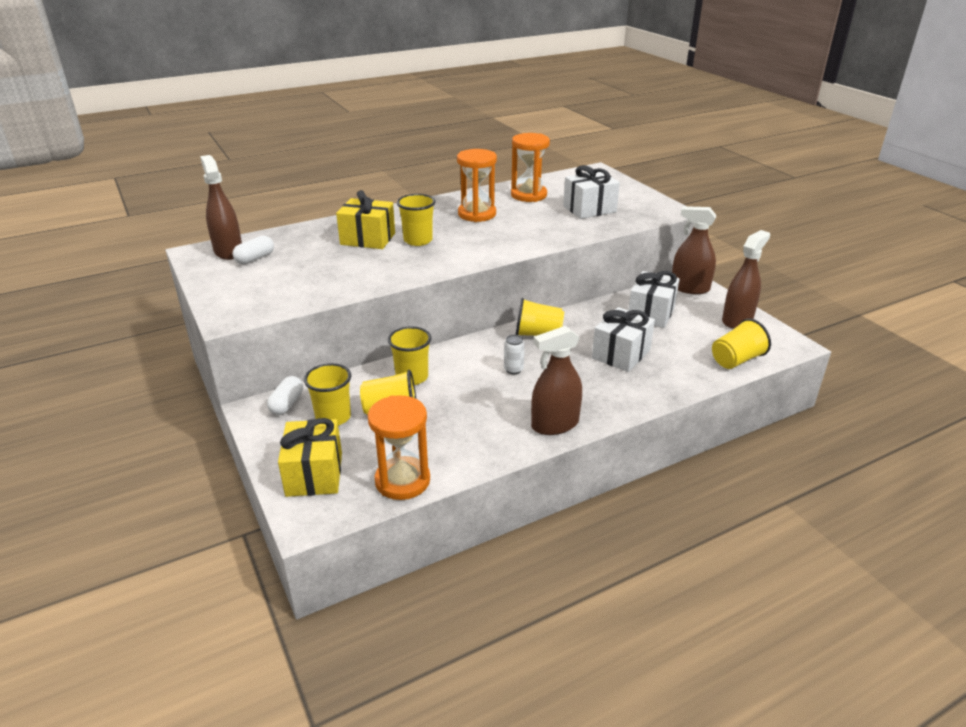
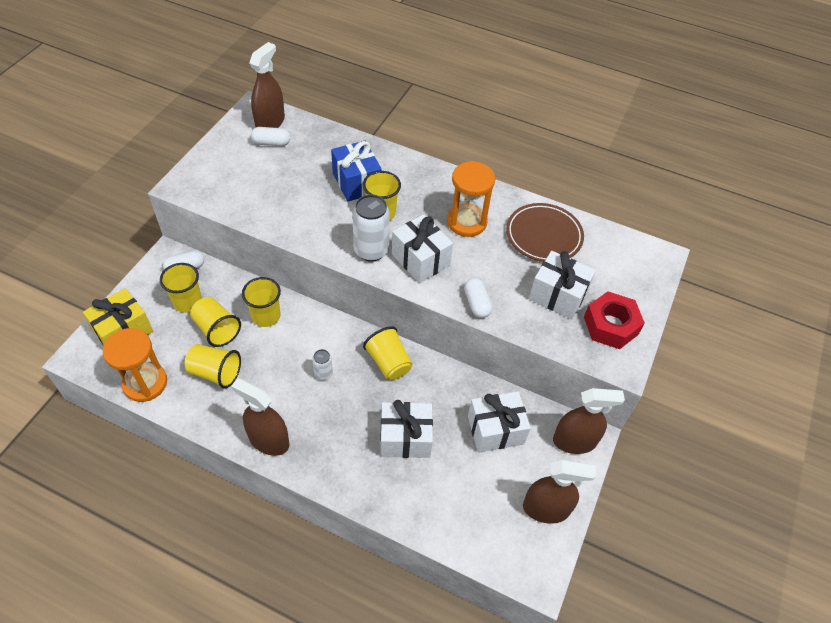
camera: 50 degrees right, 20 degrees up
(368, 239) = (356, 182): yellow gift -> blue gift
(452, 257) = (371, 250): none -> white can
(490, 242) = (420, 260): none -> white gift
(528, 195) = (543, 235): orange hourglass -> brown plate
(561, 237) = (476, 303): none -> white capsule
(636, 203) = (610, 325): none -> red nut
(689, 288) = (574, 441): brown spray bottle -> brown spray bottle turned 105 degrees clockwise
(736, 360) = (468, 536): yellow cup -> yellow cup (215, 373)

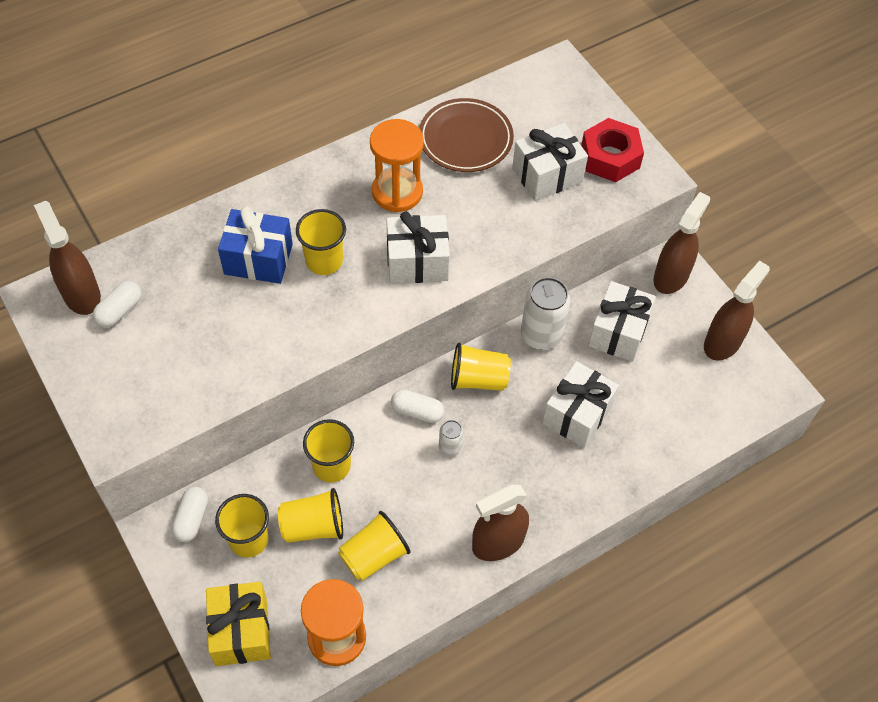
camera: 55 degrees left, 5 degrees up
(371, 250) = (370, 299): white can -> white can (541, 335)
(476, 303) = (508, 247): white capsule -> white capsule (417, 411)

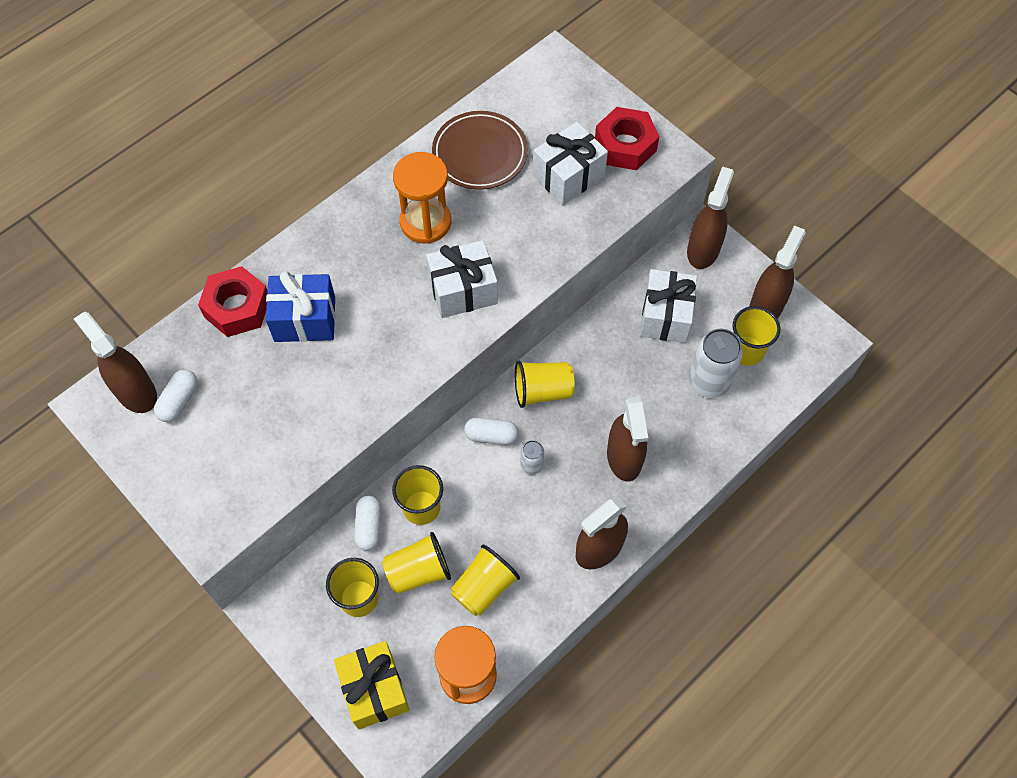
camera: 10 degrees left, 5 degrees up
(192, 519) = (298, 590): white capsule -> white capsule (369, 526)
(197, 236) = (237, 307): none -> red nut
(324, 261) = (371, 308): yellow cup -> yellow cup (746, 351)
(541, 335) = (592, 334): white can -> white can (708, 381)
(544, 460) = (624, 458): none -> brown spray bottle
(577, 414) = (645, 406): white gift -> none

